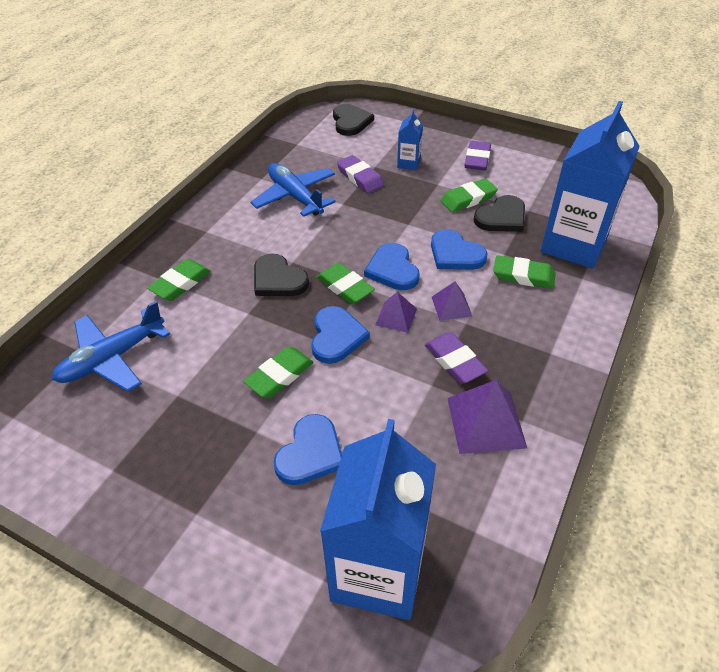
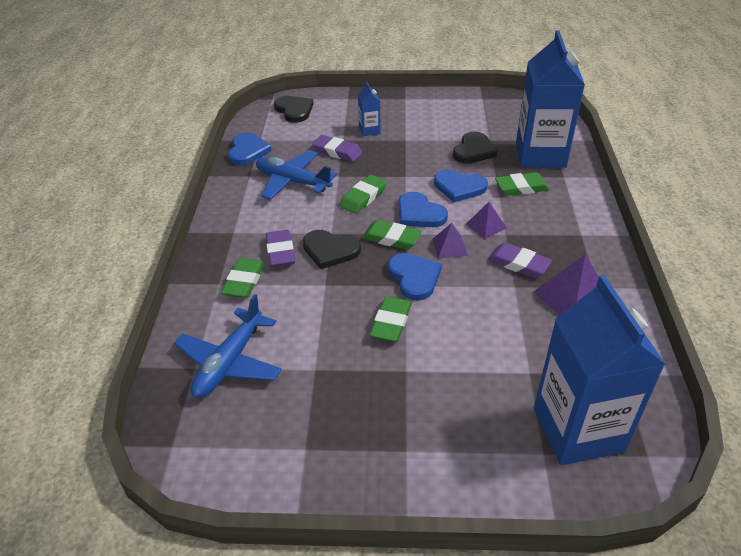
camera: 25 degrees left, 5 degrees down
(310, 453) = (462, 369): blue heart -> blue heart (247, 151)
(468, 199) = (438, 144): green eraser -> green eraser (363, 197)
(477, 159) = (422, 113): purple eraser -> purple eraser (280, 251)

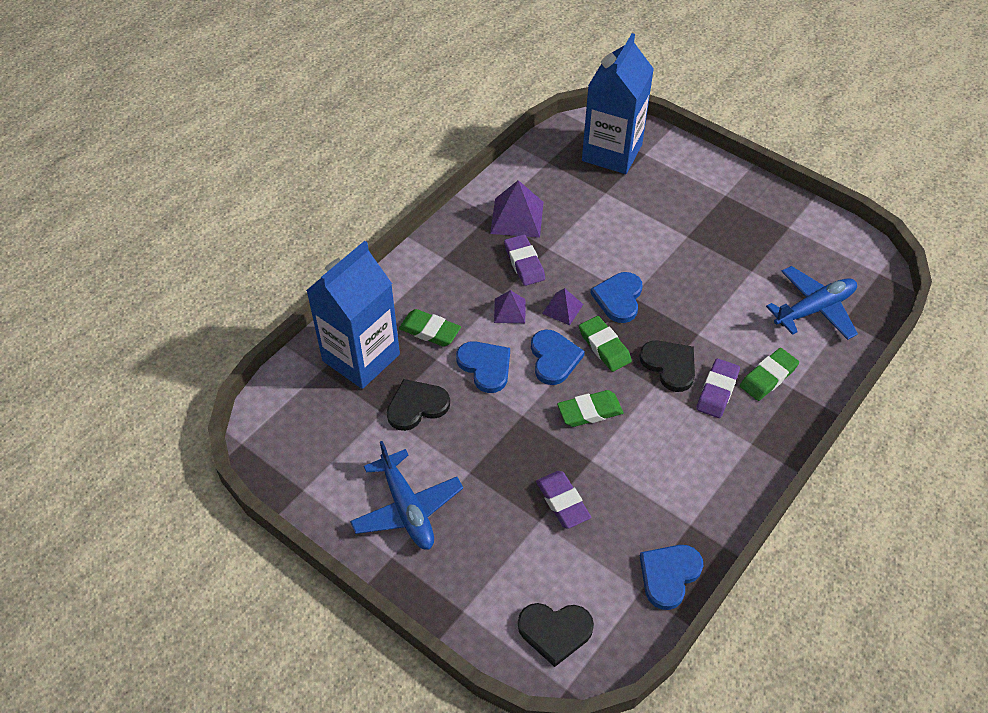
camera: 145 degrees left, 10 degrees up
(292, 182) = (647, 481): blue plane -> blue plane (407, 508)
(294, 110) = (555, 631): black heart -> black heart turned 90 degrees counterclockwise
(369, 130) = (494, 518): blue carton -> none
(391, 322) = (669, 273): green eraser -> none

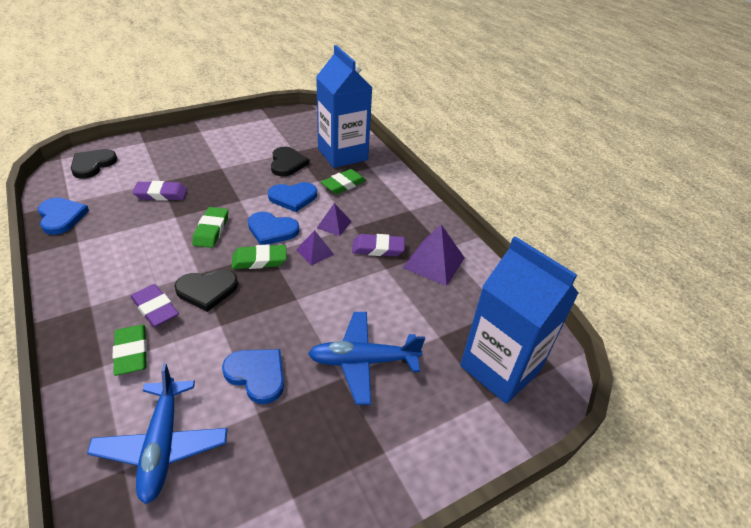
camera: 110 degrees right, 10 degrees down
(407, 508) = (222, 142): blue plane -> blue plane (363, 361)
(619, 298) = (300, 289): blue heart -> blue heart (257, 375)

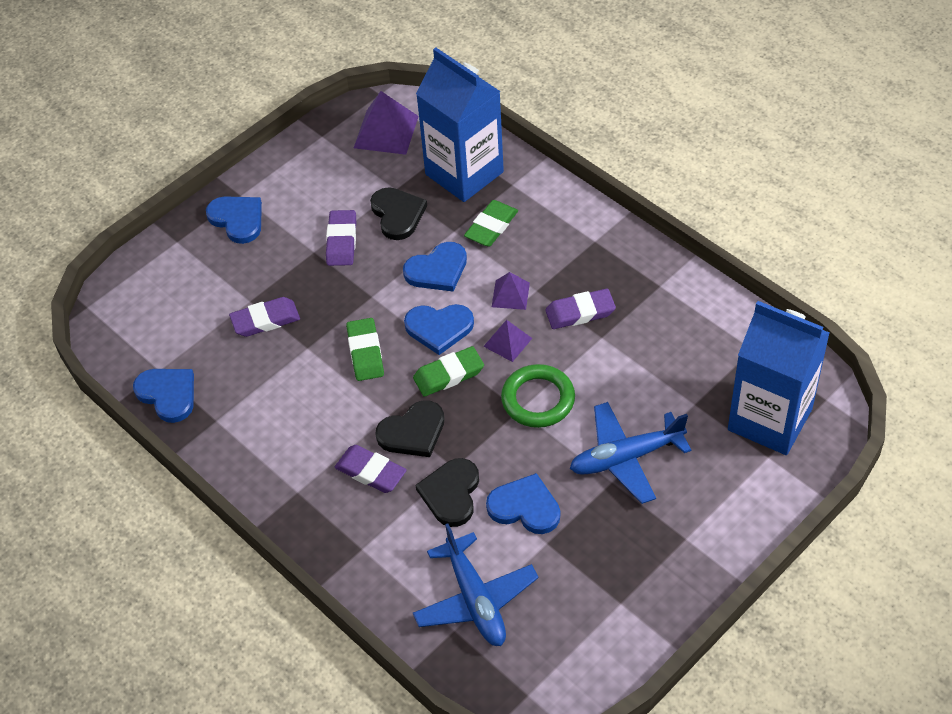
camera: 10 degrees left, 10 degrees up
(92, 165) = (139, 303): black heart -> black heart (451, 493)
(132, 352) = (381, 526): green eraser -> none
(188, 141) = (237, 219): none -> blue heart
(242, 167) = (341, 241): none -> purple eraser
(315, 296) = (538, 399): none -> green ring
(434, 262) = (654, 311): purple pyramid -> purple pyramid (386, 132)

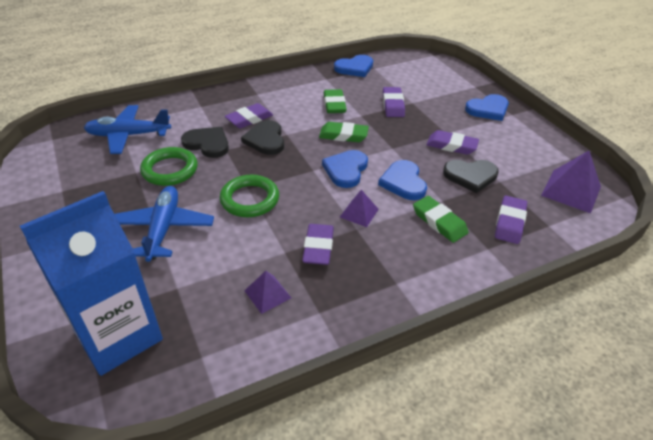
camera: 105 degrees right, 10 degrees down
(448, 374) = (301, 164): green eraser -> green eraser (334, 104)
(464, 173) = (509, 222): blue carton -> purple eraser
(508, 342) = (312, 199): purple pyramid -> purple pyramid (267, 294)
(525, 507) = (170, 170): blue heart -> green ring

